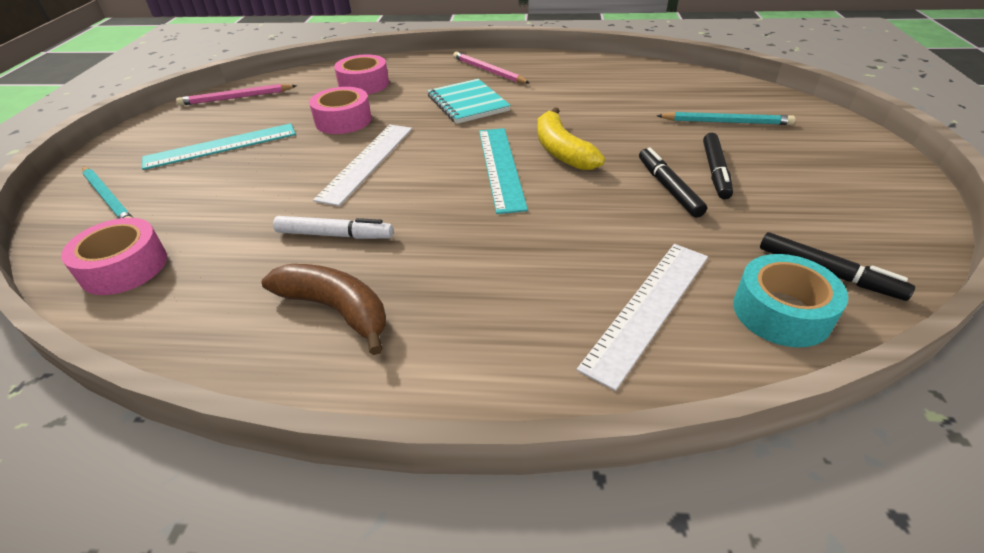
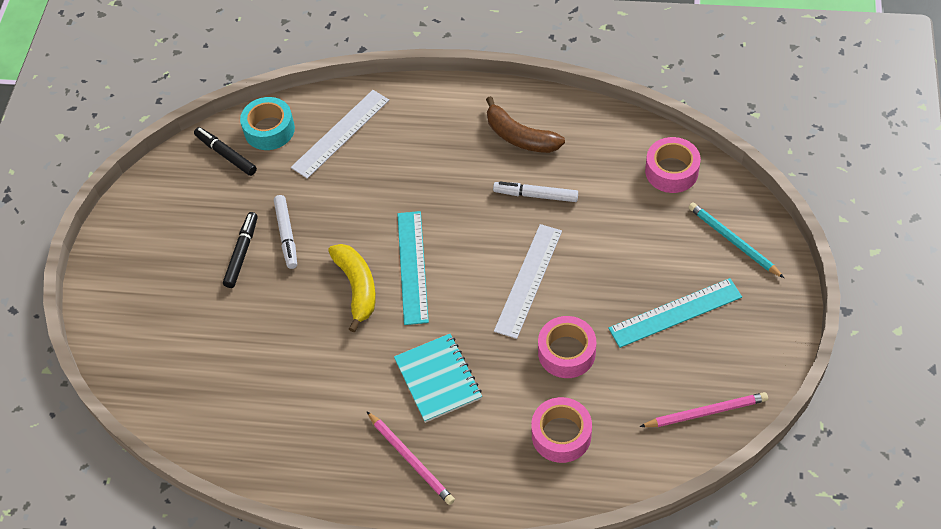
camera: 175 degrees left, 15 degrees up
(668, 188) = (286, 235): black marker -> white marker
(726, 122) = (194, 325): turquoise pencil -> none

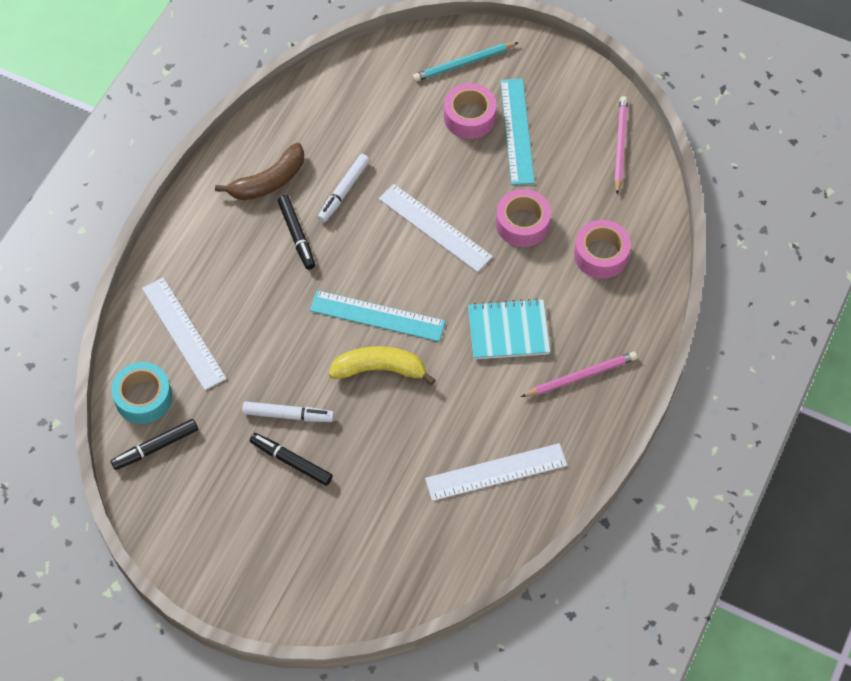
camera: 75 degrees left, 5 degrees up
(281, 417) = (496, 472): none -> white ruler
(472, 177) = (296, 235): none -> black marker
(671, 171) = (368, 79): pink tape -> pink tape (469, 117)

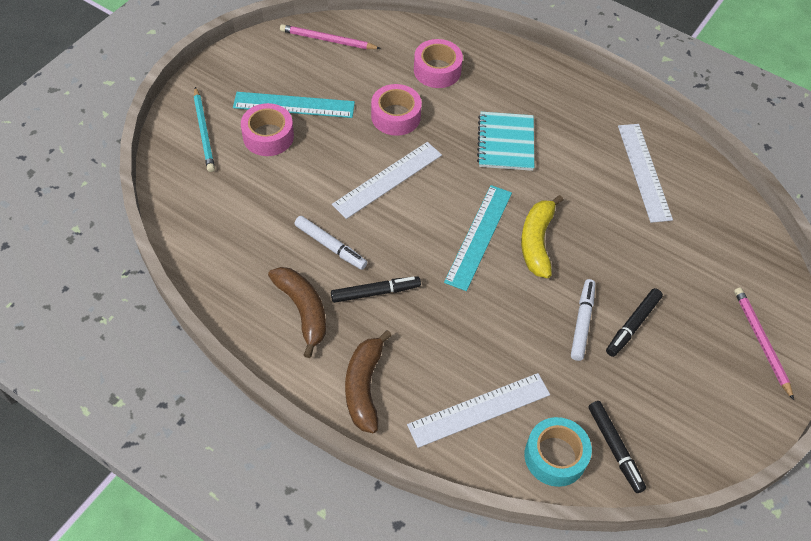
camera: 85 degrees left, 5 degrees down
(196, 240) = (364, 387): none -> brown banana
(581, 376) = (554, 102): pink pencil -> pink pencil (761, 342)

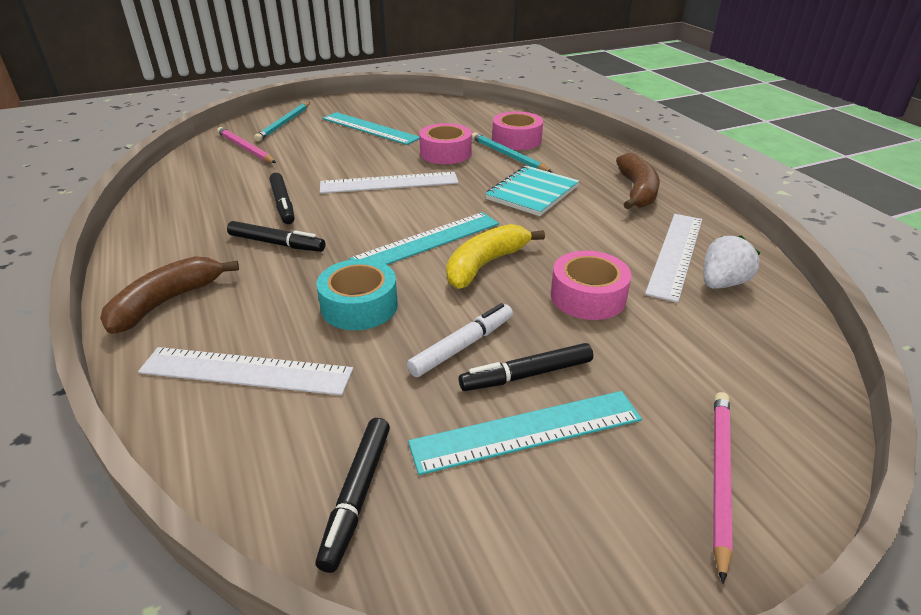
camera: 35 degrees right, 20 degrees down
(268, 136) = (326, 137): pink tape -> pink tape (588, 296)
(303, 311) = (199, 232): brown banana -> brown banana (637, 191)
(327, 40) = (442, 107): pink pencil -> pink pencil (245, 148)
(330, 246) = (282, 204): white marker -> black marker
(448, 98) = (508, 156): none -> turquoise pencil
(555, 456) = (270, 462): turquoise tape -> turquoise tape (359, 306)
(660, 364) = (526, 431): none -> turquoise ruler
(686, 189) = (722, 283): none -> white strawberry

